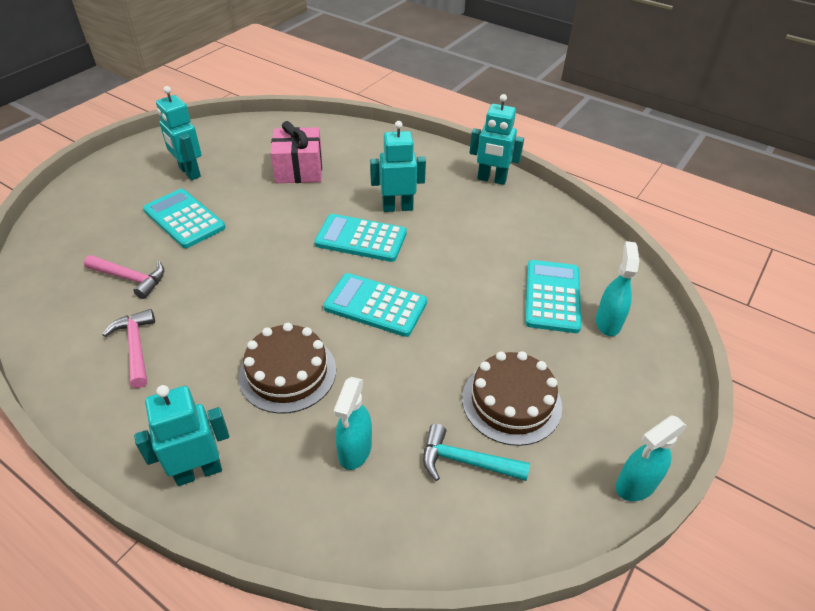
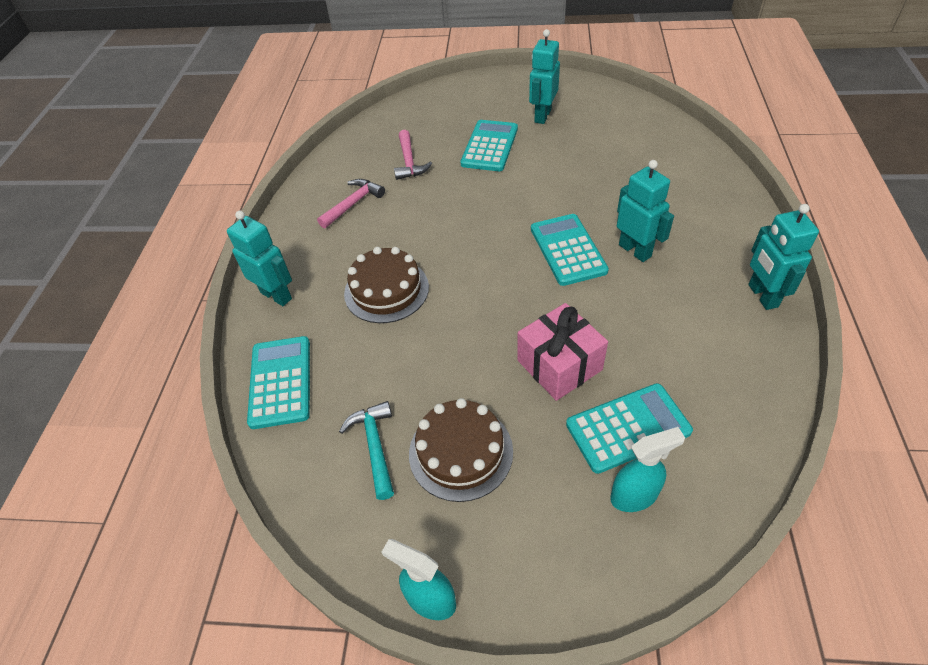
camera: 65 degrees right, 5 degrees up
(299, 170) = (614, 165): pink gift -> pink gift (559, 365)
(355, 450) = (341, 368): turquoise spray bottle -> none
(375, 305) = (497, 302): turquoise calculator -> turquoise calculator (280, 382)

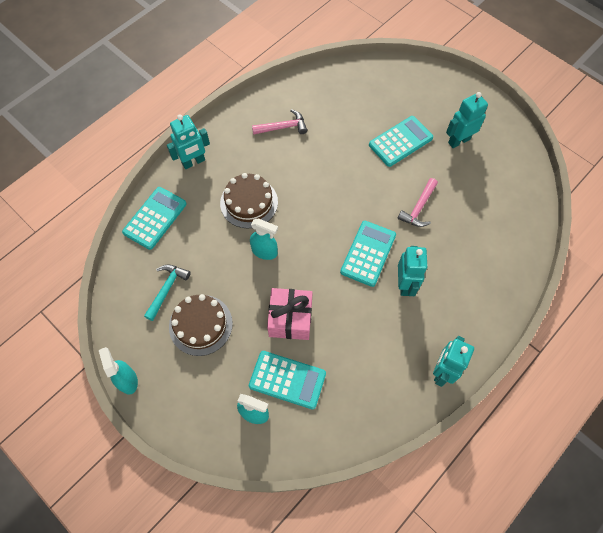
camera: 35 degrees right, 15 degrees up
(276, 295) = (193, 162): turquoise robot -> turquoise robot turned 75 degrees clockwise
(409, 162) = (341, 118): pink hammer -> pink hammer (418, 208)
(456, 322) = (265, 252): none -> turquoise spray bottle

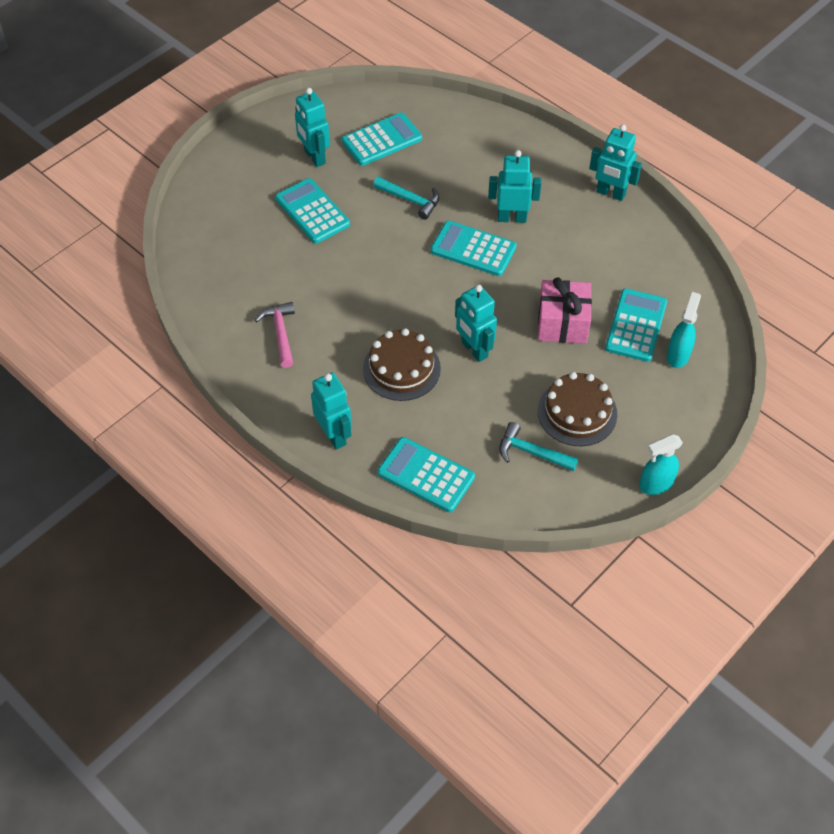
camera: 90 degrees left, 10 degrees down
(265, 252) = (474, 350): turquoise spray bottle -> turquoise robot
(418, 208) = (411, 200): pink hammer -> turquoise hammer
(484, 187) = (382, 140): none -> turquoise calculator

